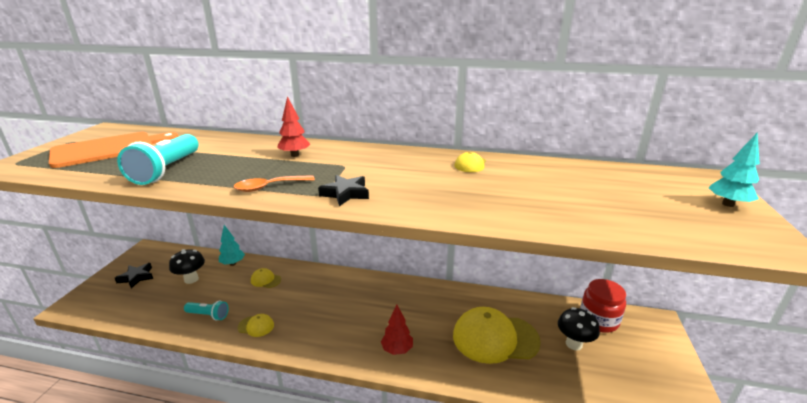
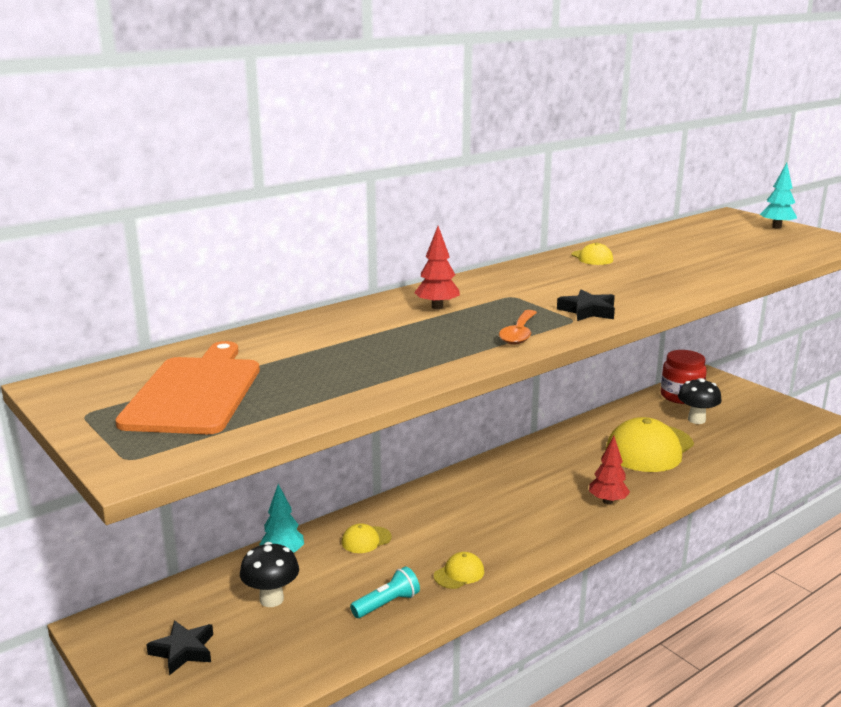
camera: 50 degrees left, 5 degrees down
(167, 170) = (370, 369): turquoise flashlight -> none

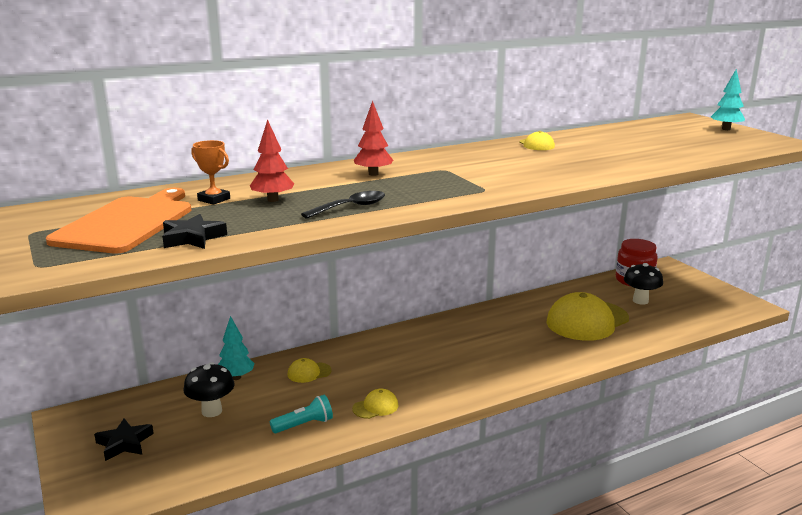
camera: 10 degrees right, 0 degrees up
(276, 353) = (214, 199): none -> orange trophy
(441, 353) = (350, 207): none -> black spoon
(519, 334) = (429, 197): orange spoon -> none
(588, 311) = (503, 184): black star -> black star (192, 238)
(607, 501) = (531, 361): red tree -> red tree (273, 200)

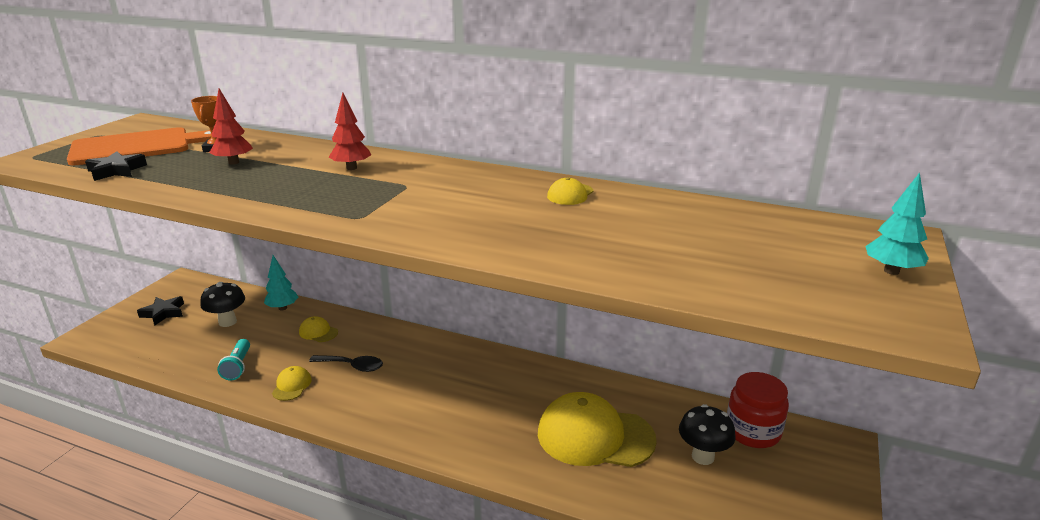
camera: 50 degrees right, 5 degrees up
(304, 425) = (238, 366): turquoise flashlight -> turquoise flashlight turned 60 degrees clockwise
(350, 207) = (240, 189): black spoon -> black spoon (352, 366)
(375, 407) = (291, 385): yellow cap -> yellow cap turned 105 degrees counterclockwise

